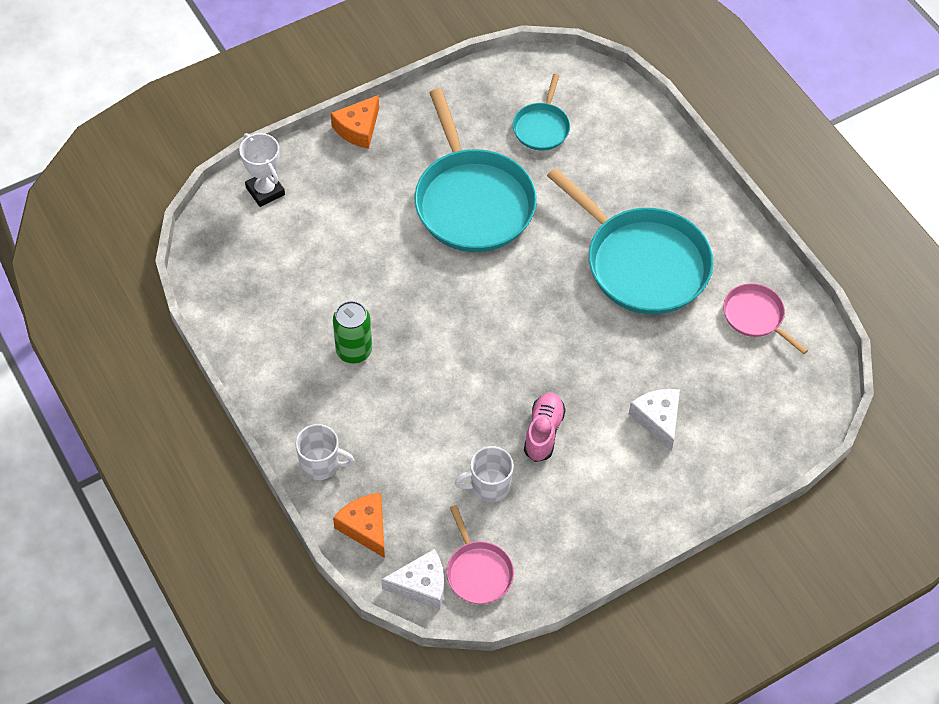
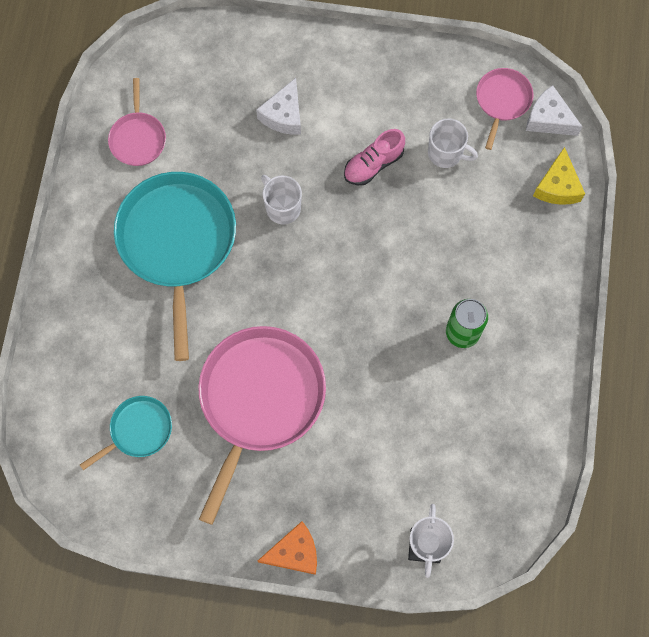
camera: 140 degrees left, 15 degrees up
(321, 464) = (555, 256): white mug -> white mug (282, 207)
(365, 527) = (557, 186): orange cheese -> yellow cheese
(472, 201) = (259, 400): turquoise pan -> pink pan

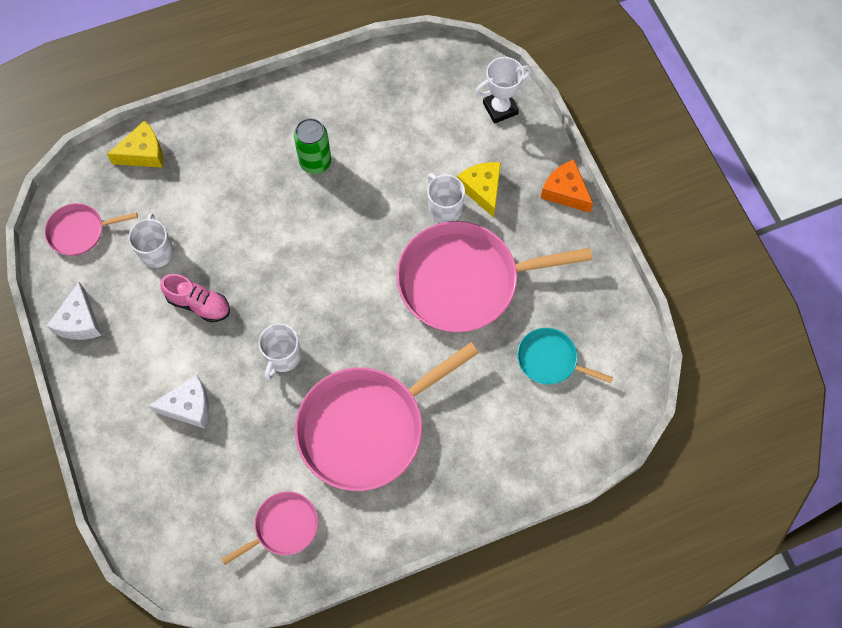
camera: 120 degrees left, 5 degrees down
(177, 242) = (367, 427): turquoise pan -> pink pan
(343, 472) = (482, 189): none -> yellow cheese
(345, 424) = (444, 208): none -> white mug
(548, 119) = (80, 188): white cheese -> white cheese (79, 321)

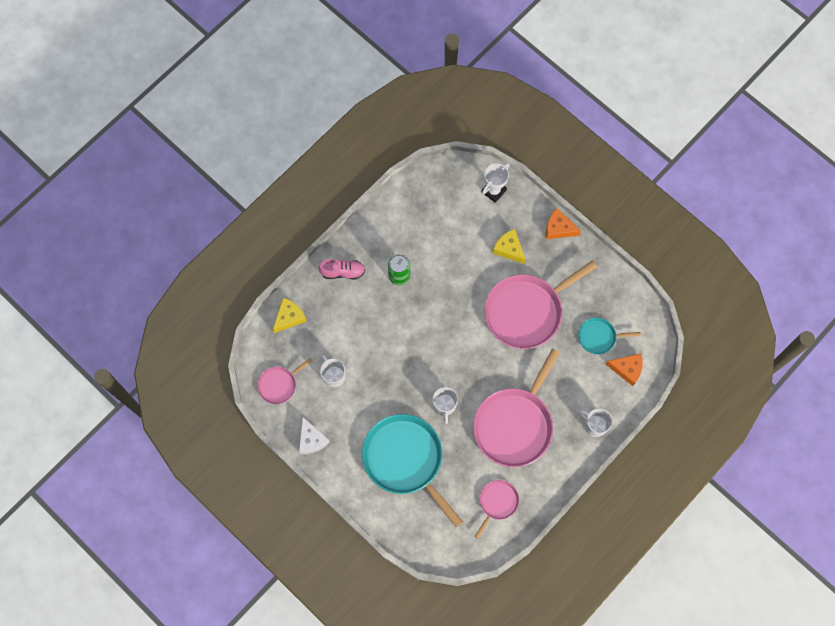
camera: 25 degrees left, 5 degrees up
(188, 406) = (405, 460): white cheese -> turquoise pan
(199, 304) = (377, 396): pink shoe -> pink shoe (343, 272)
(444, 208) = (492, 271): white mug -> white mug (595, 425)
(569, 423) = (627, 369): none -> orange cheese

